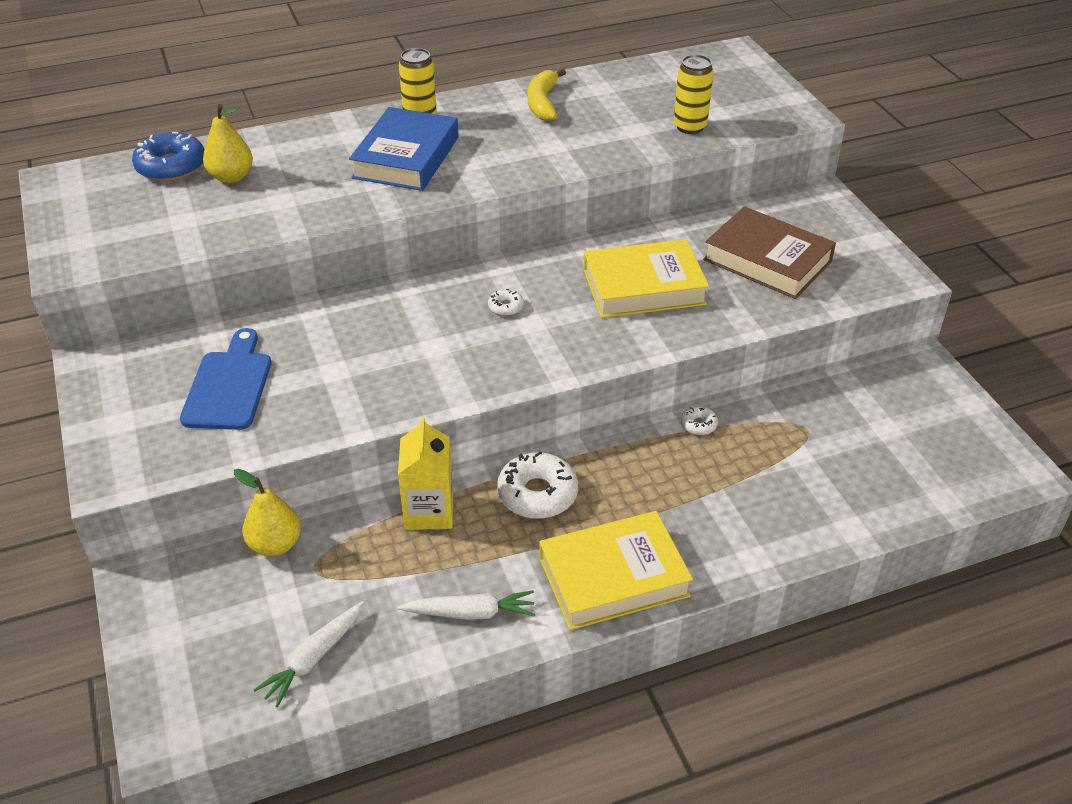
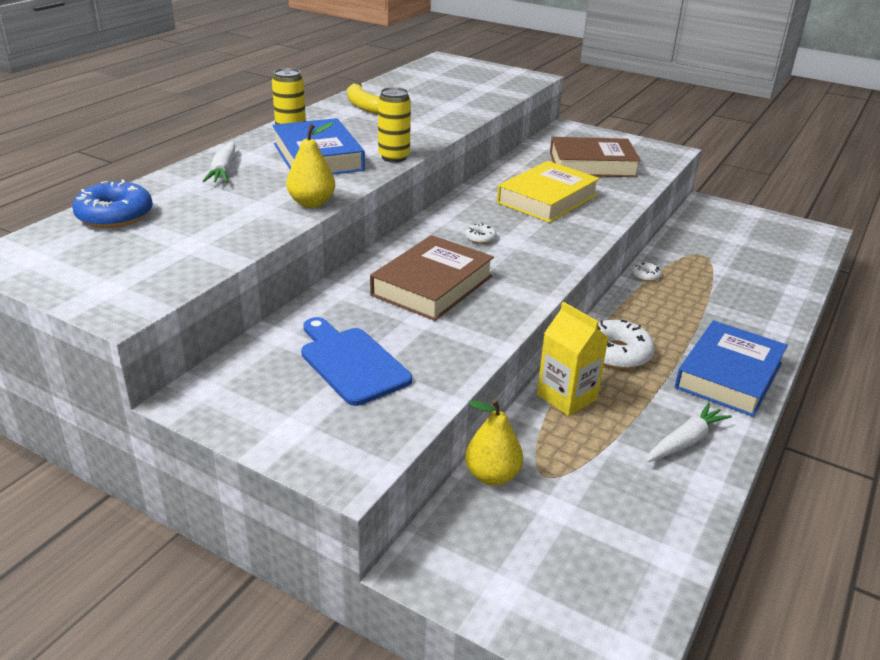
camera: 40 degrees left, 10 degrees down
(231, 177) = (187, 206): yellow pear -> yellow pear (312, 203)
(313, 658) = (634, 532): white carrot -> white carrot (223, 170)
(389, 340) = (432, 285): none -> brown book
(613, 577) = (729, 375): yellow book -> blue book
(690, 127) = (481, 96): yellow can -> yellow can (394, 157)

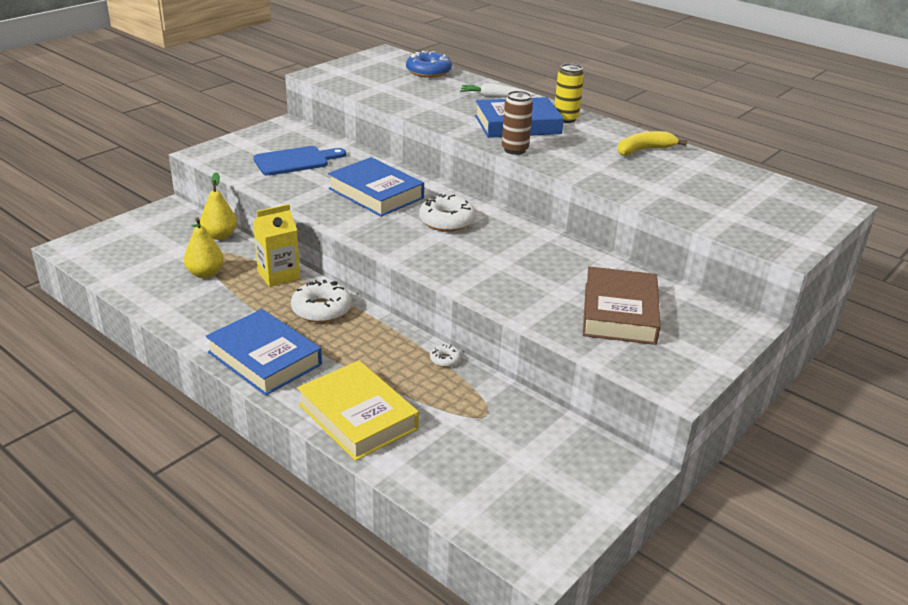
camera: 100 degrees right, 0 degrees up
(312, 203) = (431, 118): yellow pear -> yellow pear (205, 273)
(394, 157) = (515, 150): yellow can -> brown can
(432, 285) = (376, 193): brown book -> blue book
(480, 238) = (447, 221): white donut -> white donut, size x2.07
(547, 199) = (524, 266): yellow book -> yellow book (357, 416)
(685, 441) = (202, 312): white carrot -> none

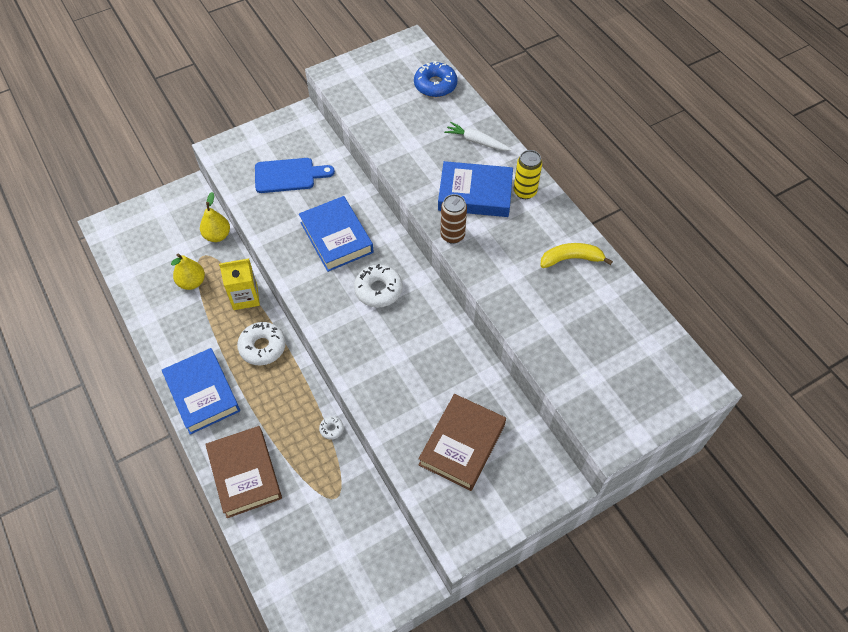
camera: 20 degrees right, 25 degrees up
(357, 416) = (245, 474): yellow book -> brown book

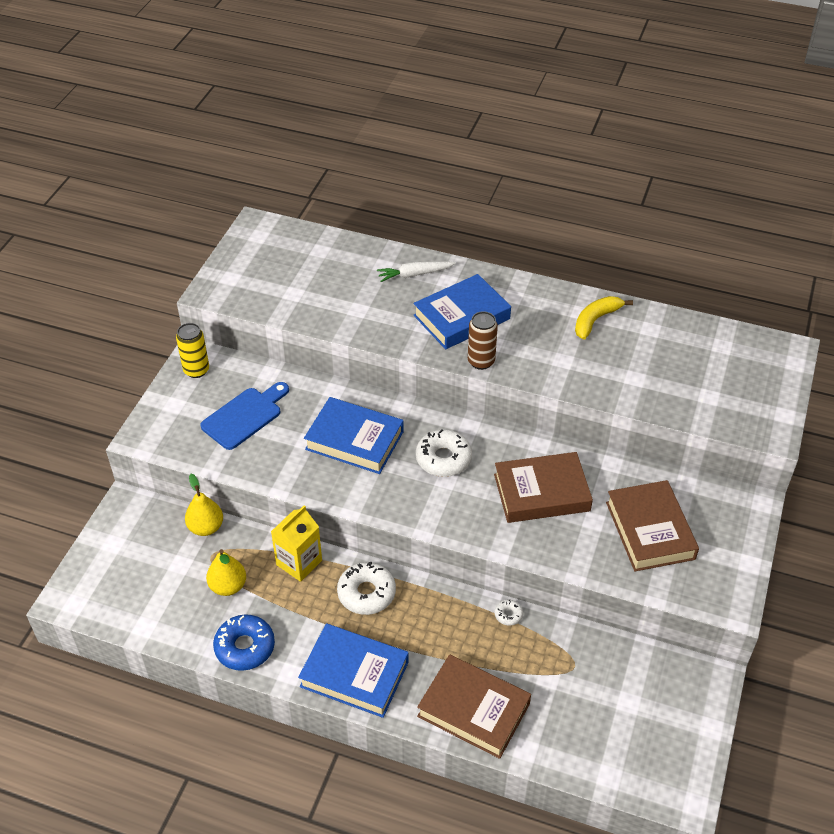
camera: 40 degrees left, 10 degrees down
(417, 361) = (541, 492): none -> brown book
(435, 85) = (323, 248): blue donut -> blue donut (245, 647)
(525, 192) = (501, 291): yellow can -> yellow can (196, 370)

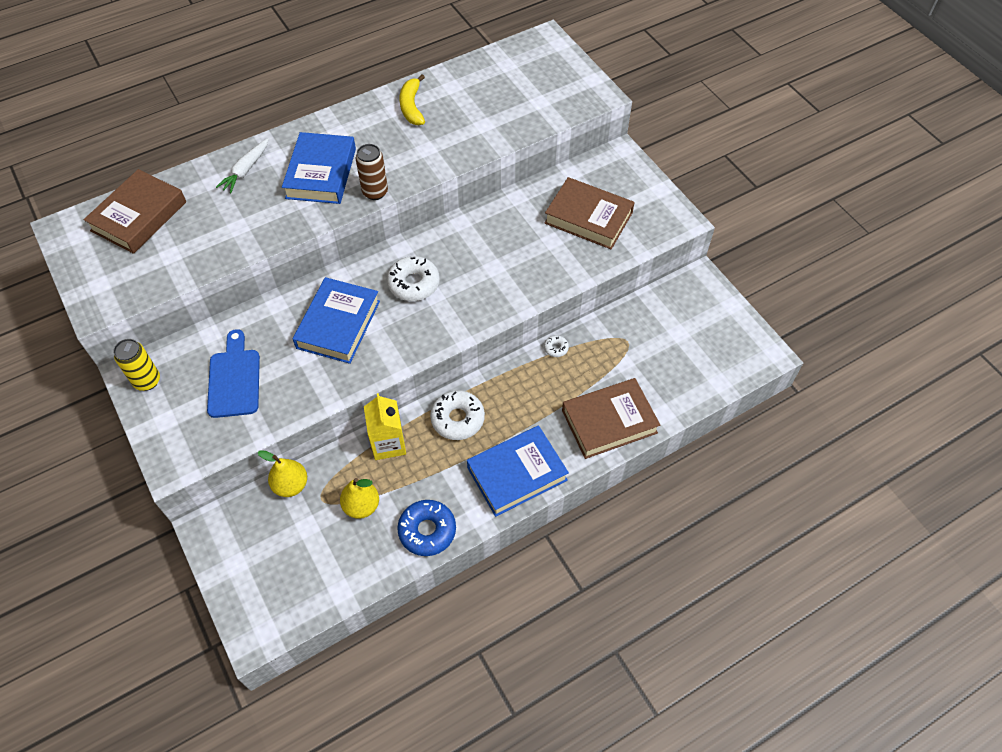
camera: 50 degrees left, 10 degrees up
(354, 440) = (338, 324): blue book -> blue book turned 45 degrees counterclockwise
(541, 492) = (501, 250): brown book -> brown book (139, 216)

